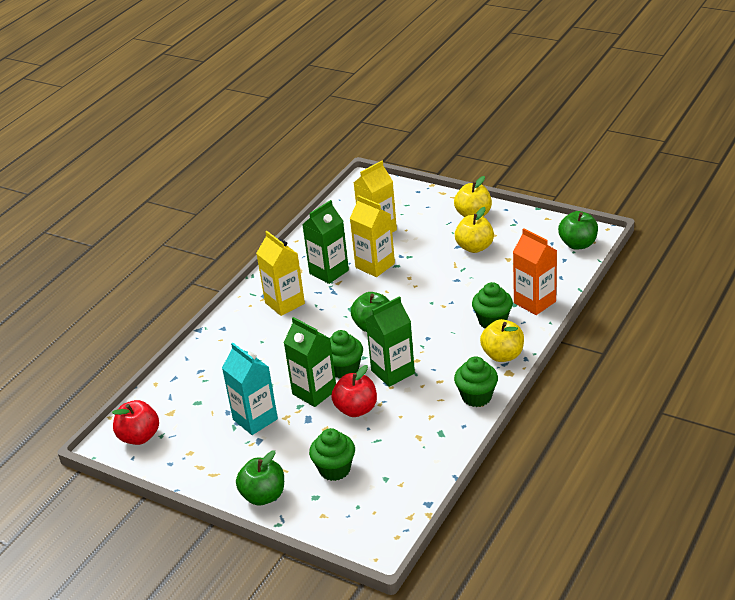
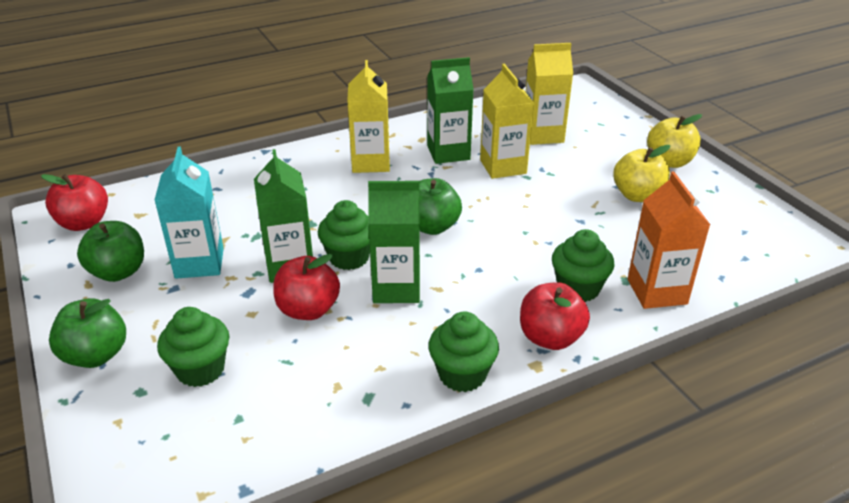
camera: 30 degrees right, 0 degrees up
(503, 355) = (550, 338): yellow apple -> red apple
(578, 244) = (781, 248): green apple -> green apple (118, 272)

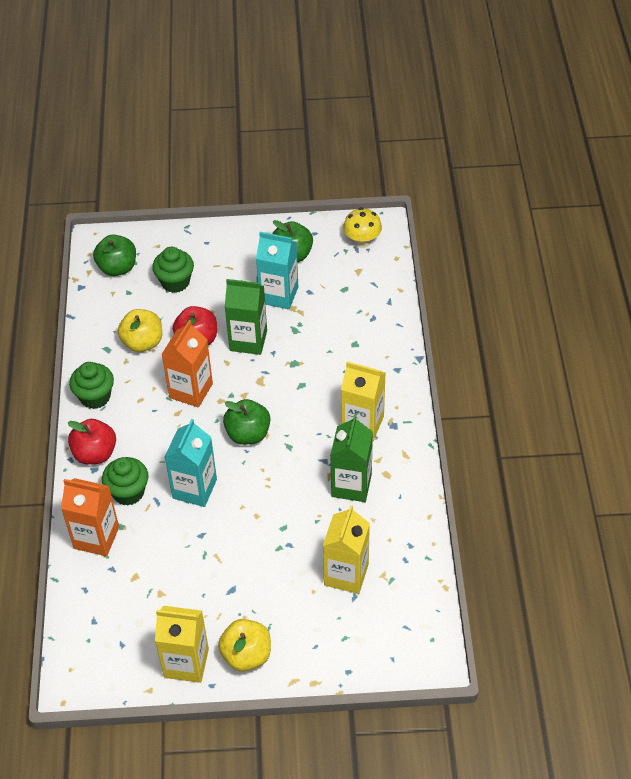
camera: 115 degrees right, 15 degrees up
(84, 223) = (362, 241): red apple -> yellow mushroom
(96, 355) = (215, 240): green apple -> green apple (117, 268)
(349, 257) = (239, 374): green cupcake -> none
(396, 288) = (191, 390): green carton -> orange carton
(503, 167) = (307, 516): yellow carton -> yellow carton (186, 663)
(531, 241) = (194, 489): none -> turquoise carton
(637, 195) = (210, 595): yellow apple -> yellow apple (143, 342)

